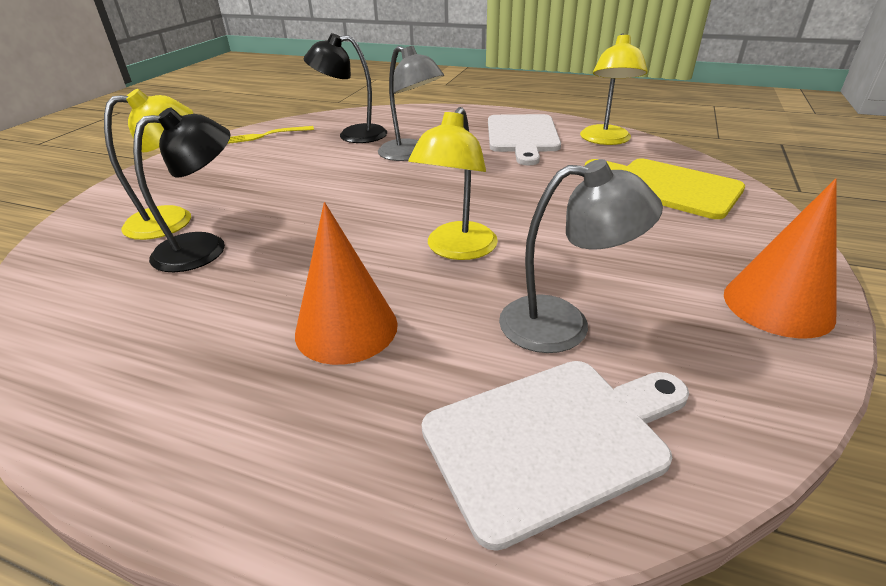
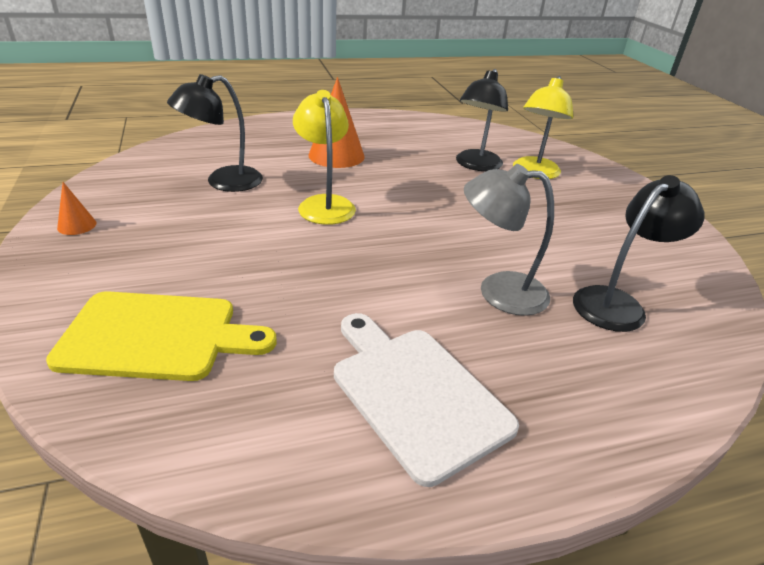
camera: 140 degrees right, 0 degrees up
(265, 136) = (690, 267): yellow fork -> none
(552, 439) = (210, 148): white cutting board -> none
(563, 324) = (223, 182): grey lamp -> black lamp
(605, 140) = (274, 438): yellow lamp -> none
(777, 305) = (77, 225): orange cone -> orange cone, size x0.48

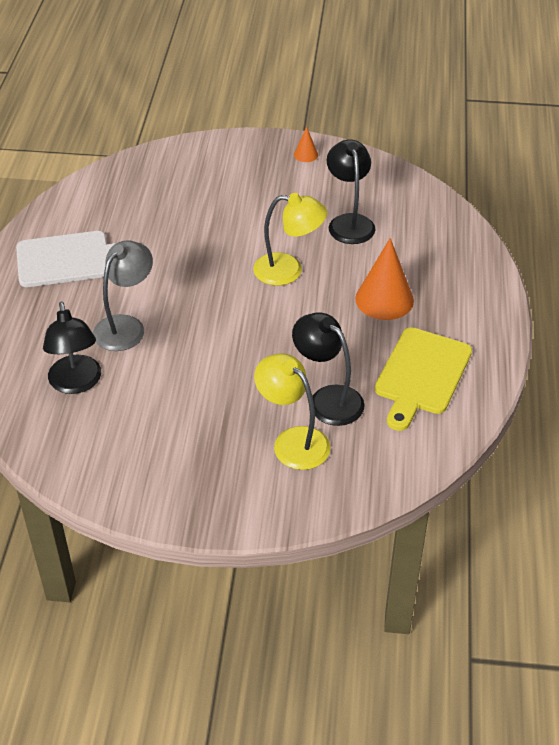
camera: 115 degrees right, 10 degrees up
(157, 336) = (169, 181): yellow cutting board -> yellow cutting board (421, 375)

